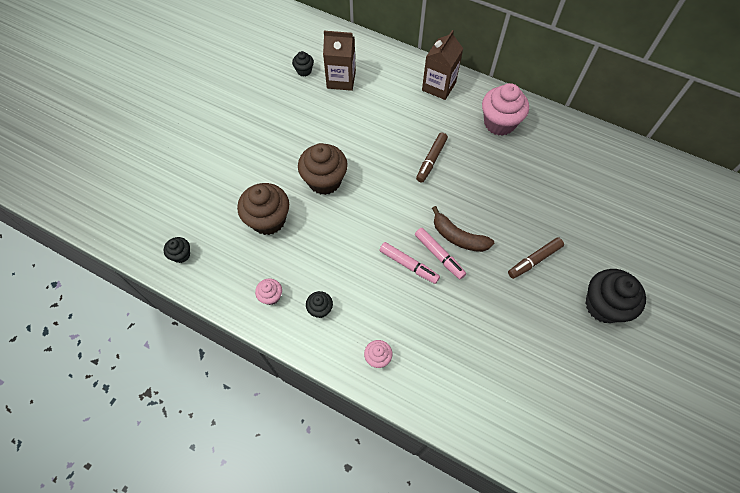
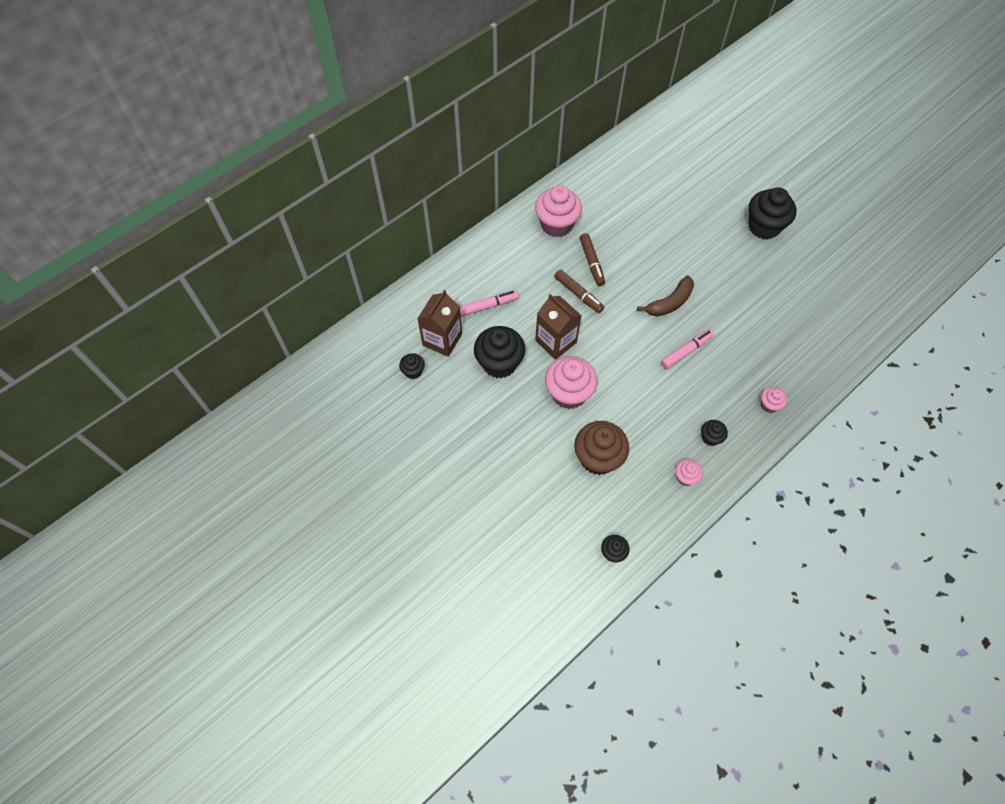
camera: 70 degrees left, 0 degrees up
(324, 181) = (568, 393): brown cupcake -> pink cupcake
(334, 123) = (499, 363): none -> black cupcake
(439, 86) = (490, 256): brown carton -> brown carton (556, 341)
(439, 255) = (684, 324): pink marker -> pink marker (488, 306)
(534, 260) = (709, 256): brown marker -> brown marker (591, 262)

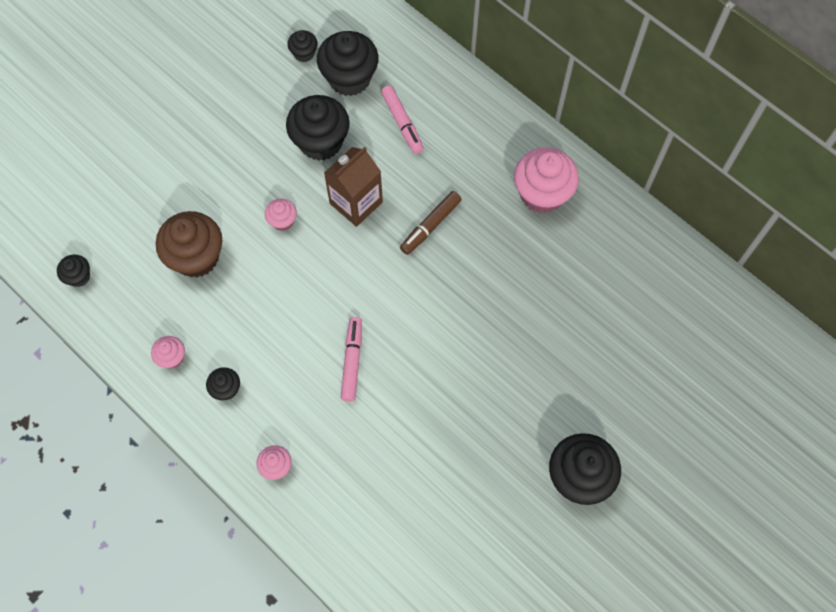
camera: 85 degrees right, 5 degrees up
(442, 339) = (349, 78): brown carton -> black cupcake
(568, 393) = (282, 221): pink cupcake -> pink cupcake, size x0.50
(591, 262) = (483, 240): brown marker -> none
(669, 303) = (428, 340): brown banana -> none
(686, 351) = (352, 361): pink marker -> pink marker turned 135 degrees counterclockwise

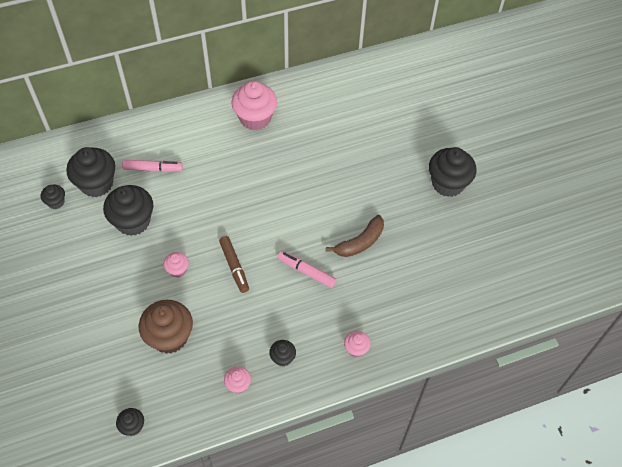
camera: 65 degrees left, 10 degrees down
(356, 202) = (193, 220): brown carton -> none
(426, 404) = (360, 242): none -> brown banana
(430, 226) = (238, 186): brown marker -> brown marker (234, 267)

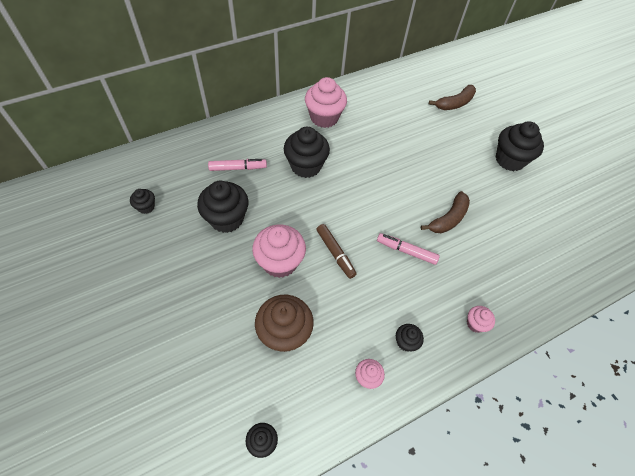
camera: 10 degrees left, 0 degrees up
(96, 184) = (185, 186): black cupcake -> black cupcake (306, 166)
(177, 270) = (280, 262): pink cupcake -> pink cupcake, size x2.01
(406, 112) = (454, 103): none -> brown banana

